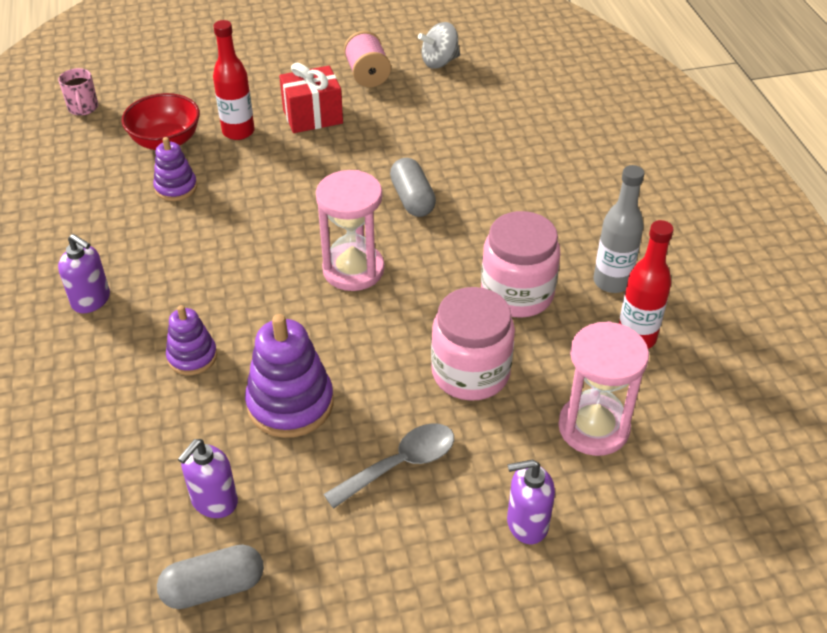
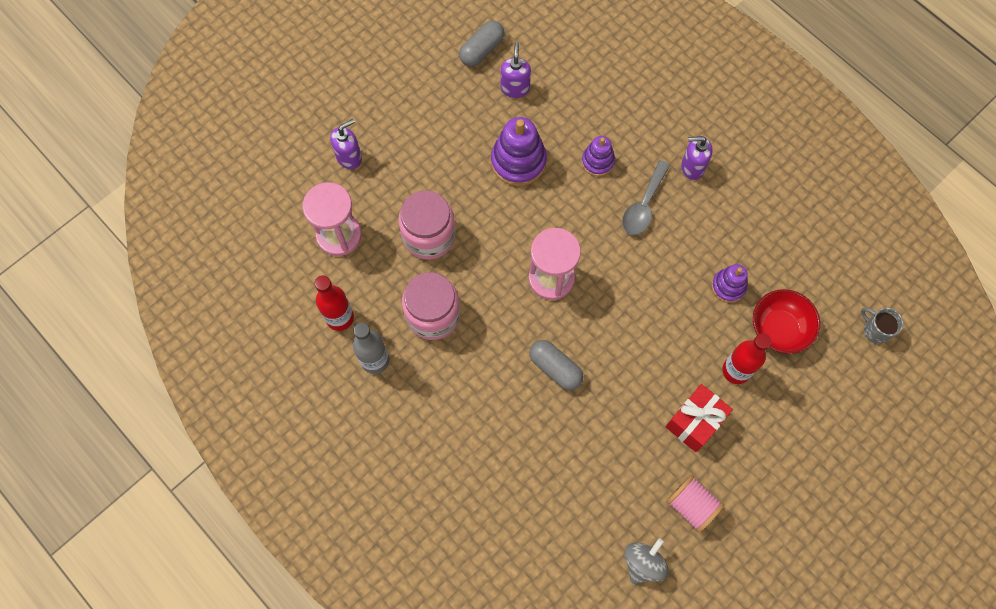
camera: 150 degrees right, 25 degrees up
(83, 108) = (875, 330): pink mug -> grey mug
(400, 464) = (433, 156): grey spoon -> grey spoon (643, 205)

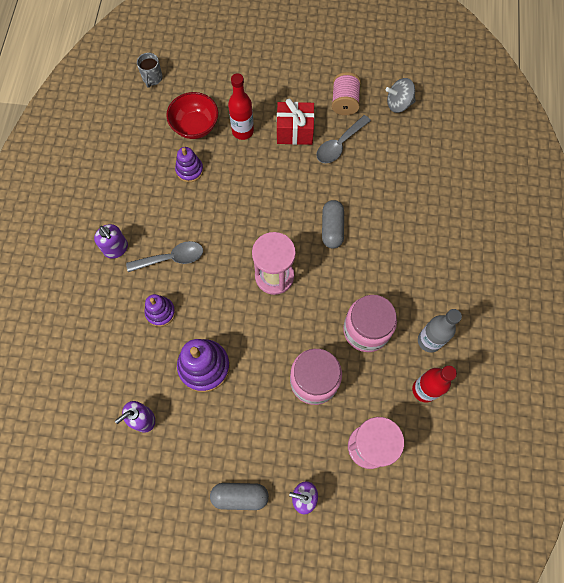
camera: 130 degrees left, 0 degrees up
(482, 50) = (127, 474): grey capsule -> grey capsule (240, 496)
(642, 454) = (339, 145): none -> grey spoon

